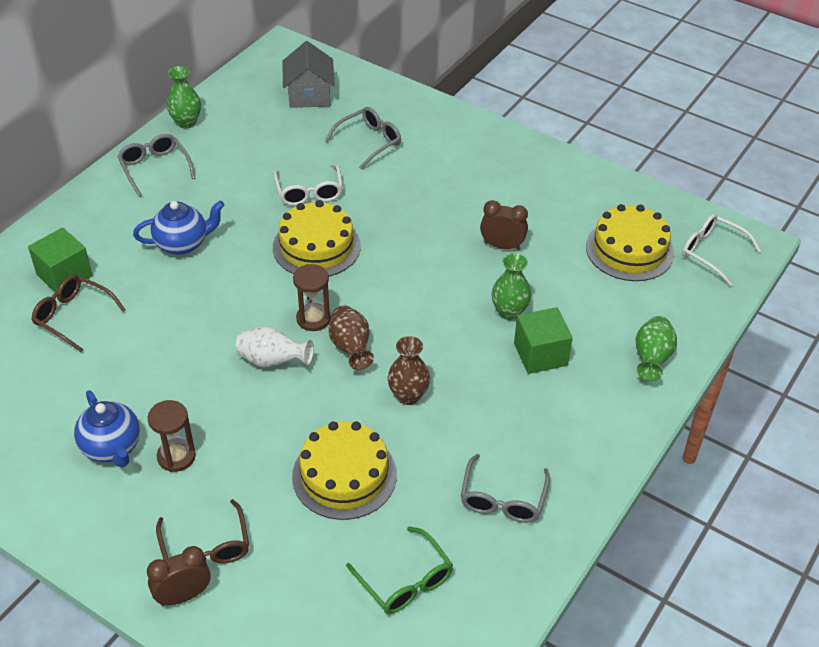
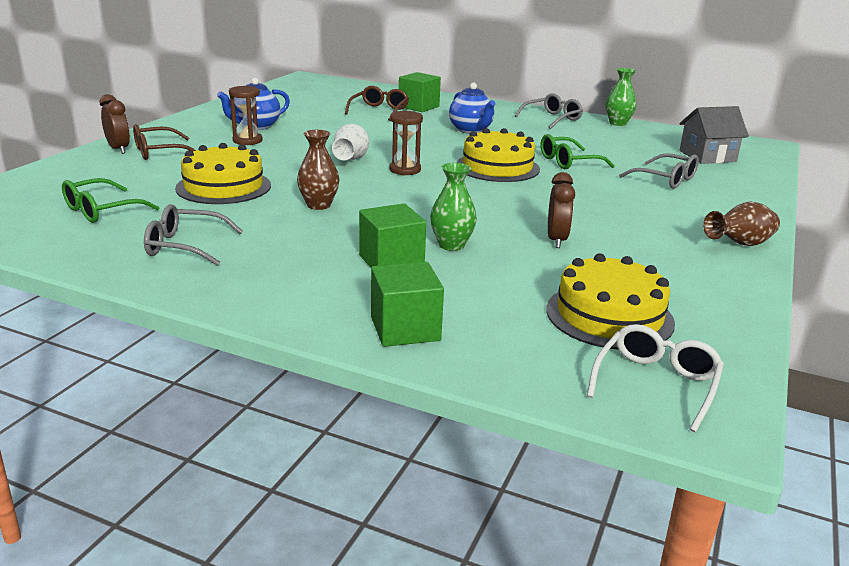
camera: 80 degrees right, 20 degrees down
(309, 192) = (568, 162): white glasses -> green glasses
(351, 348) = (373, 183): brown vase -> brown vase (740, 244)
(651, 359) = (405, 329): green vase -> green cube

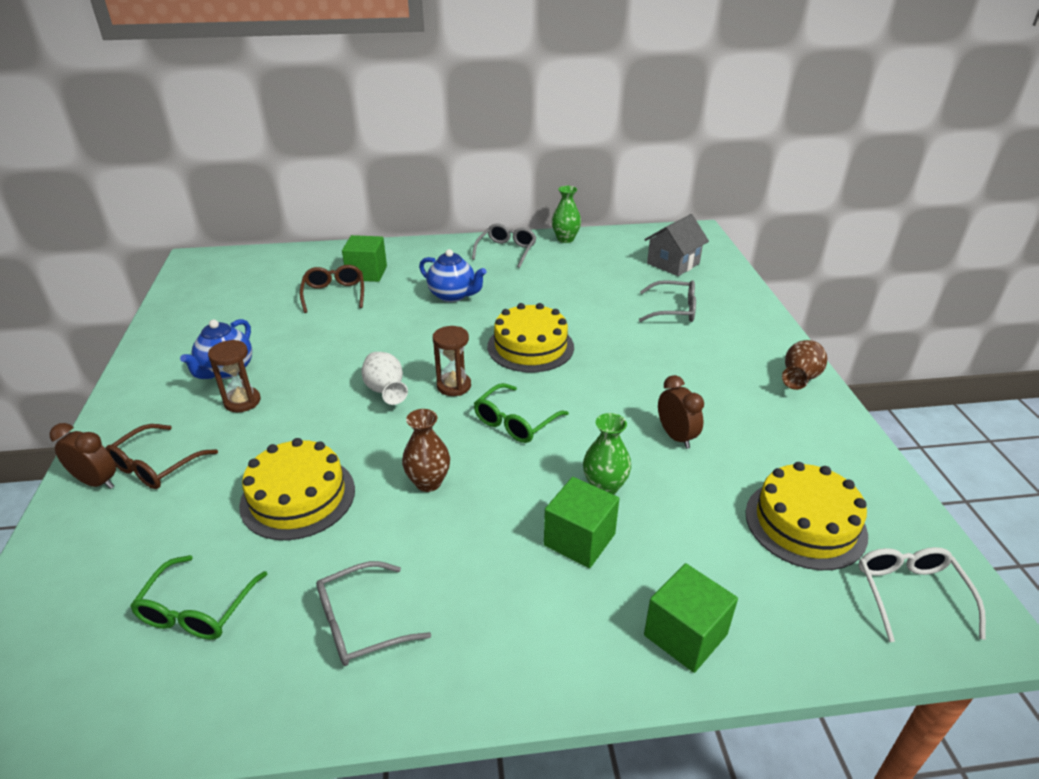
camera: 30 degrees left, 10 degrees up
(568, 162) = (580, 314): green glasses -> green glasses (515, 422)

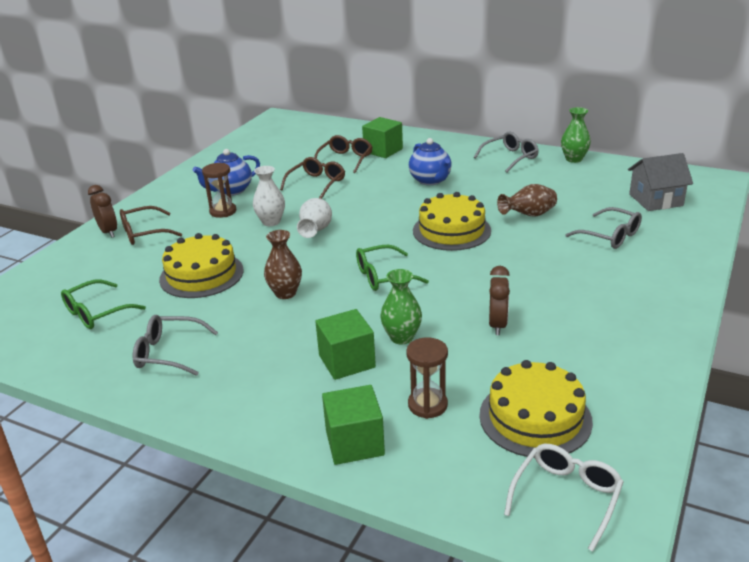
camera: 35 degrees right, 5 degrees down
(320, 396) = (271, 222): none -> white vase
(329, 332) = (317, 183): none -> brown glasses
(454, 386) = (365, 240): brown hourglass -> brown hourglass (427, 405)
(799, 379) = (668, 320): brown vase -> brown vase (528, 215)

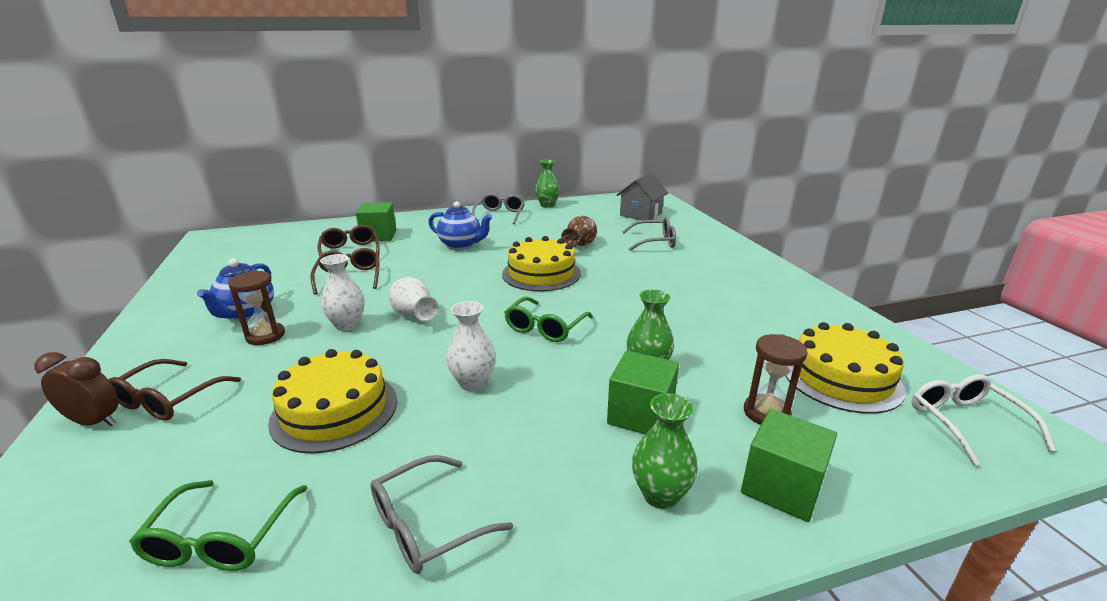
camera: 45 degrees left, 5 degrees down
(284, 405) = (660, 495): none -> green vase
(285, 293) = (473, 383): brown vase -> white vase
(497, 325) = (695, 325): brown clock -> none

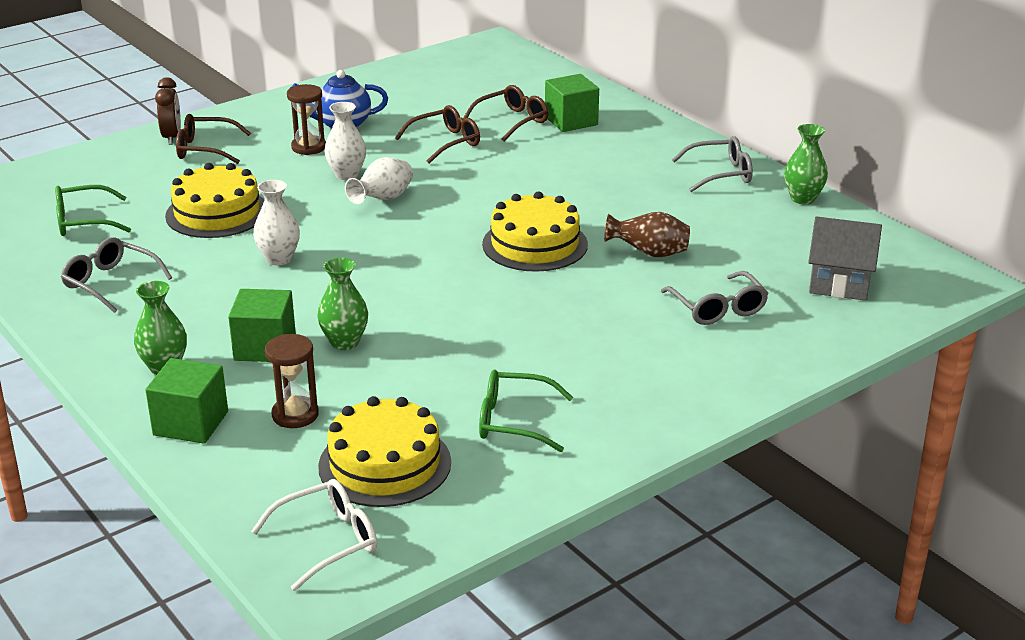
camera: 70 degrees right, 5 degrees up
(461, 245) = (583, 176): blue teapot -> none
(545, 328) = (399, 273): green glasses -> green glasses (514, 421)

